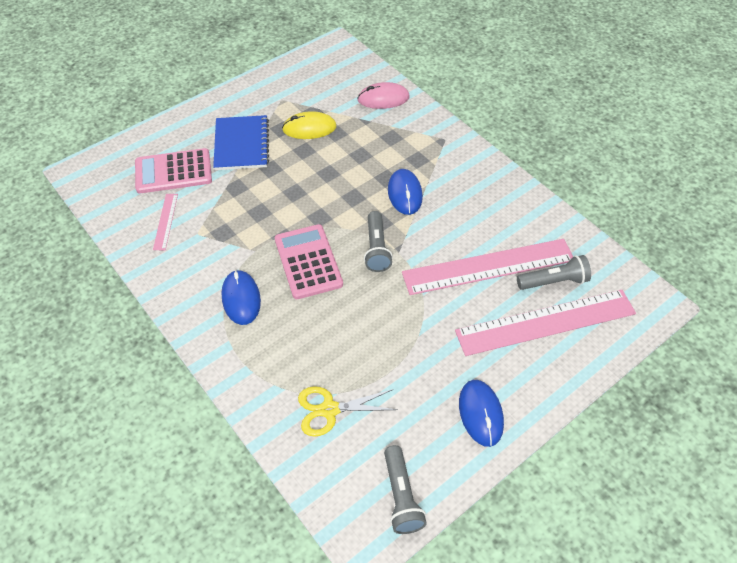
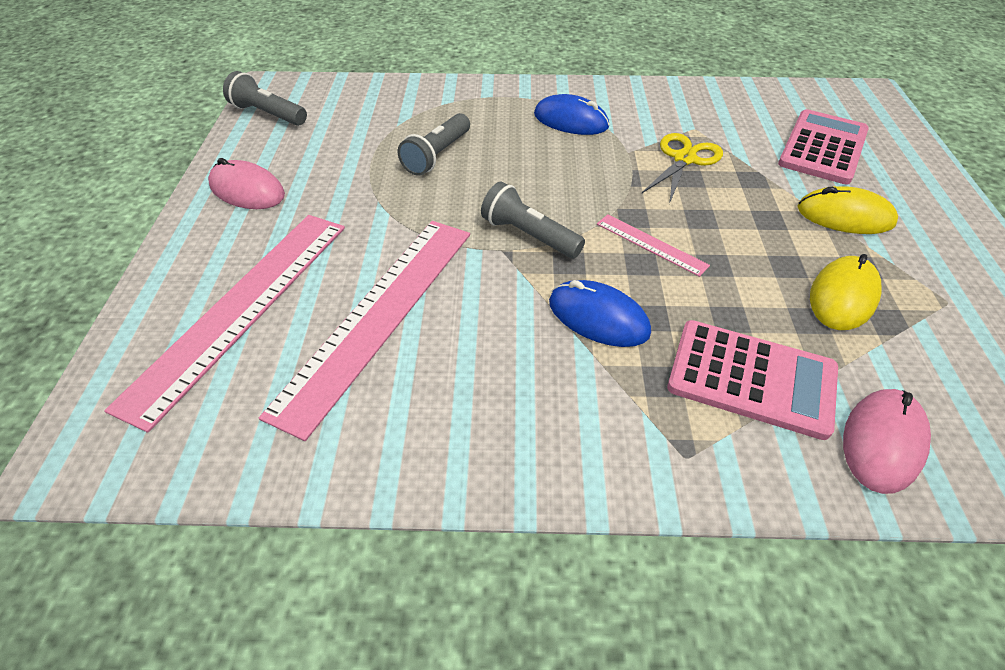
camera: 130 degrees right, 5 degrees down
(165, 221) = (734, 117): pink ruler -> pink ruler (651, 244)
(241, 144) = (845, 216): blue notebook -> yellow mouse
(308, 262) = (570, 178): pink calculator -> pink calculator (751, 379)
(329, 409) = (388, 116): yellow scissors -> yellow scissors (684, 159)
(480, 413) = (247, 190): blue mouse -> pink mouse
(553, 281) = (269, 365): grey flashlight -> grey flashlight (437, 155)

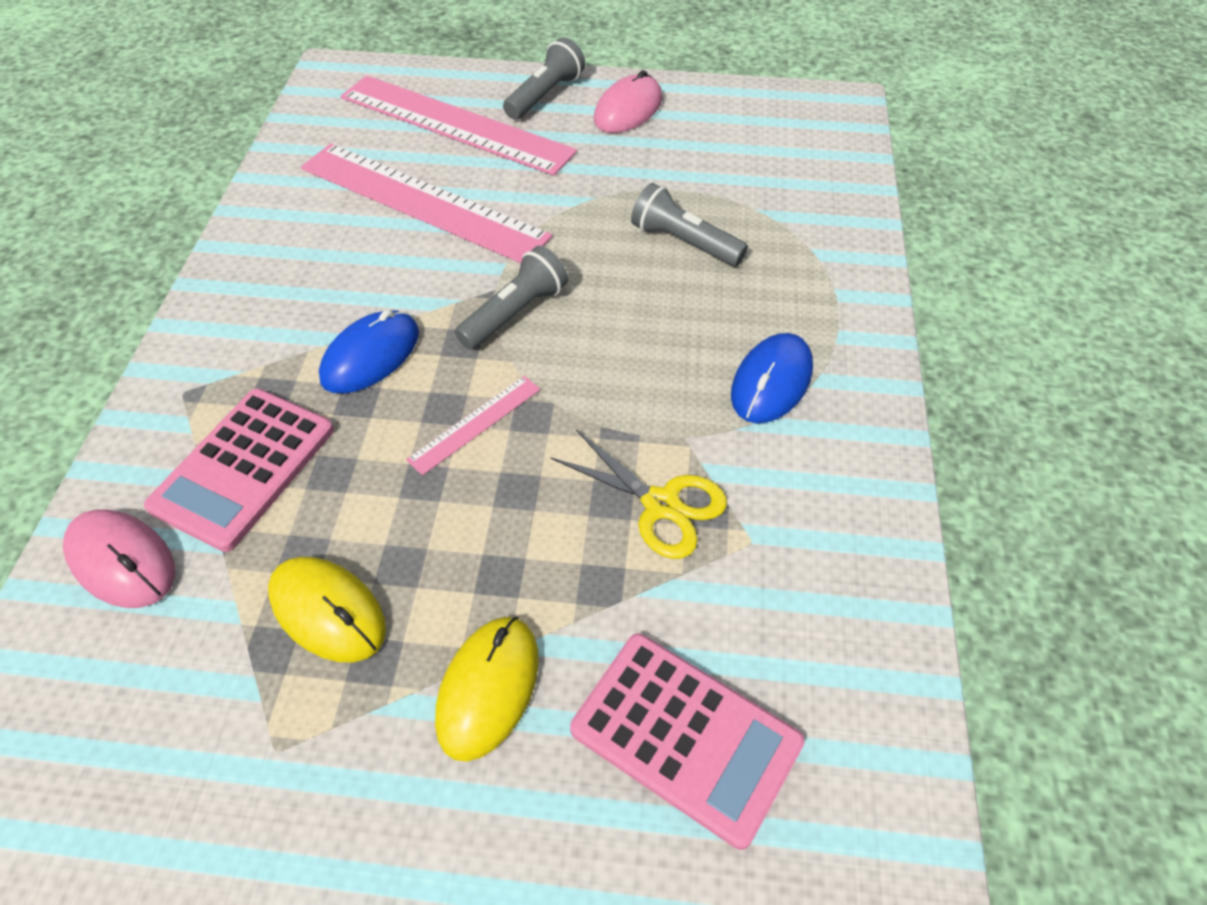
camera: 95 degrees right, 5 degrees up
(268, 114) = (777, 108): grey flashlight -> grey flashlight (545, 95)

